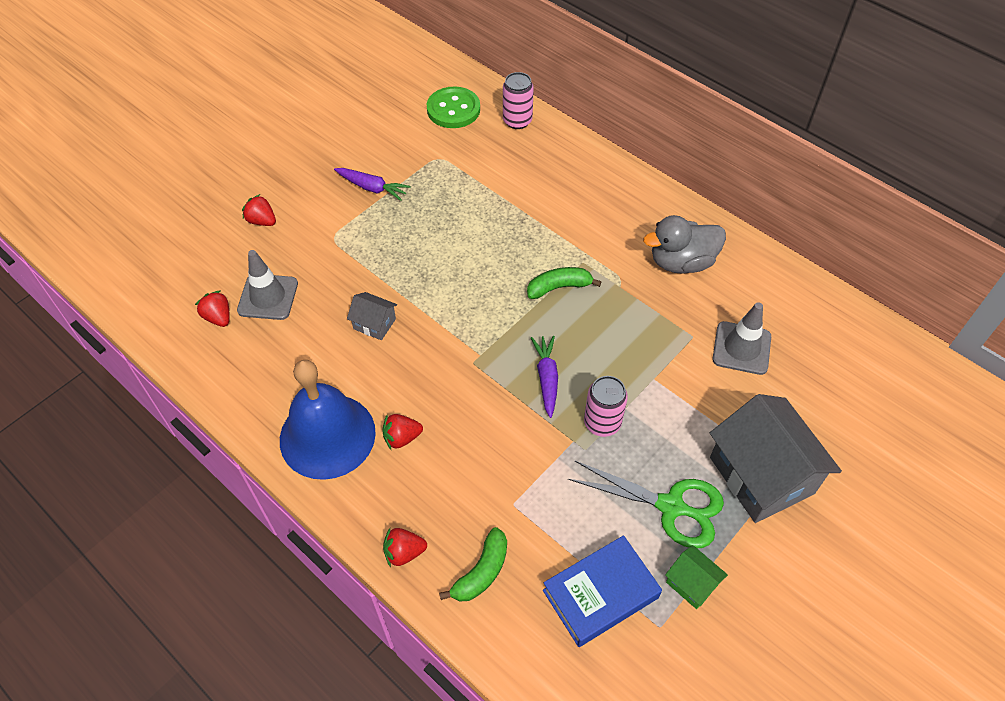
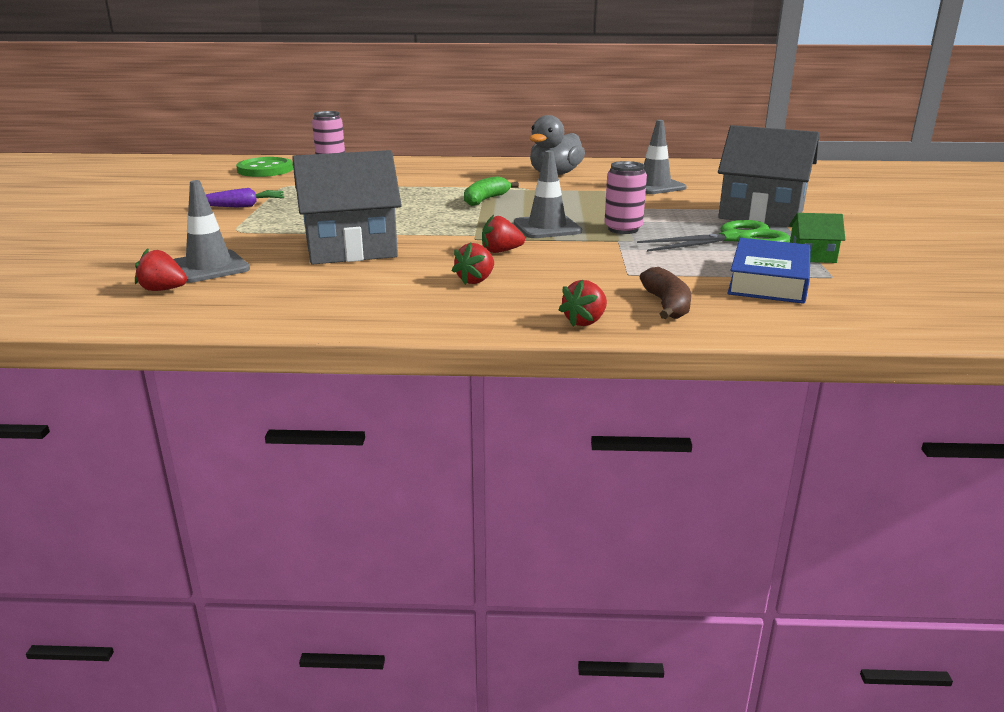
camera: 40 degrees left, 30 degrees down
(262, 221) = (139, 241): red strawberry -> red strawberry (501, 251)
(327, 436) = (400, 301): blue bell -> none
(374, 324) = (351, 249): grey house -> grey house, size x2.20
(481, 572) = (666, 305): green banana -> brown banana
(547, 378) = (547, 227): purple carrot -> grey traffic cone

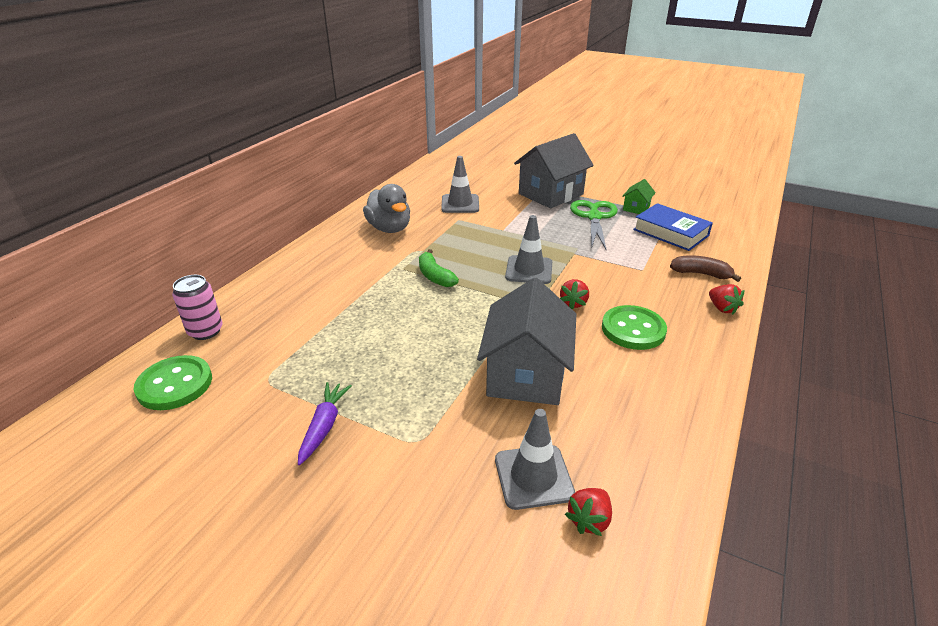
camera: 65 degrees left, 10 degrees up
(476, 280) = (633, 329): red strawberry -> green button
(623, 229) = (552, 244): pink can -> none

